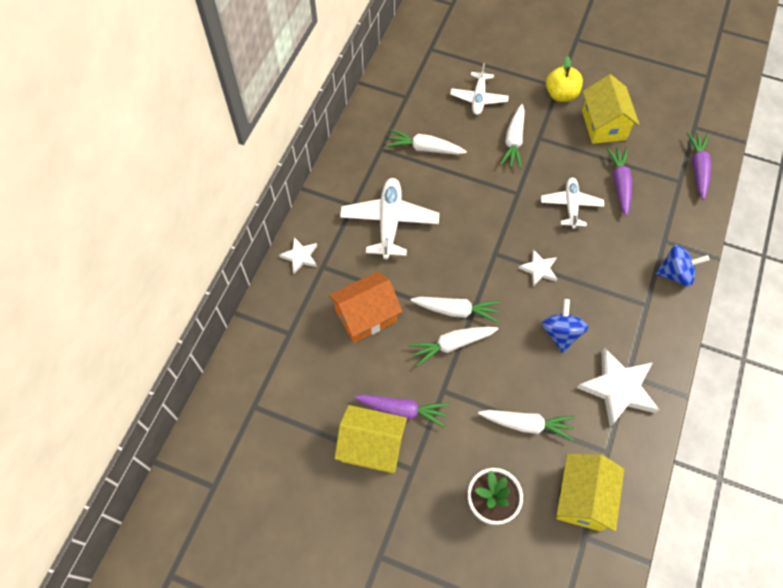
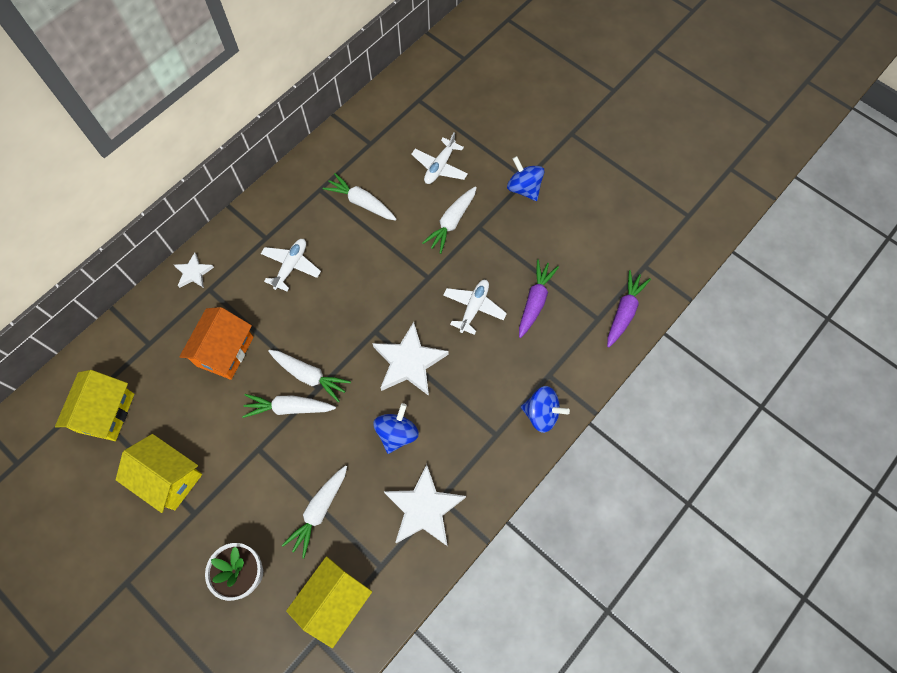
camera: 20 degrees right, 5 degrees up
(366, 316) = (224, 351): orange house -> orange house turned 60 degrees counterclockwise
(389, 222) = (291, 266): white plane -> white plane, size x0.65
(402, 410) = (212, 454): purple carrot -> none
(526, 424) = (319, 511): white carrot -> white carrot turned 90 degrees clockwise
(539, 269) = (409, 362): white star -> white star, size x1.86
(561, 94) = (524, 188): yellow apple -> blue spinning top
(603, 125) = (550, 234): yellow house -> yellow house (106, 412)

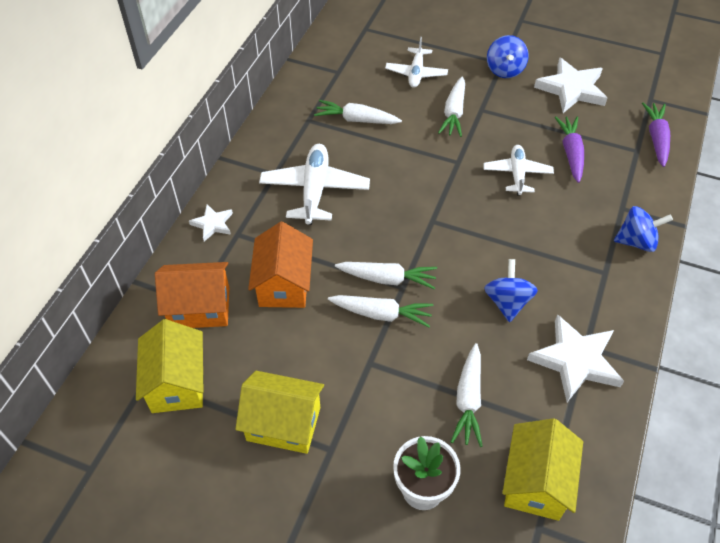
camera: 20 degrees left, 15 degrees down
(150, 350) = (200, 308): none -> orange house
(289, 408) = (381, 314): white carrot -> white carrot turned 150 degrees counterclockwise
(291, 266) = (315, 190): white plane -> white plane, size x1.55
(409, 362) = (482, 237): white star -> white star (571, 89)
(524, 188) = (504, 70): blue spinning top -> blue spinning top turned 120 degrees counterclockwise

